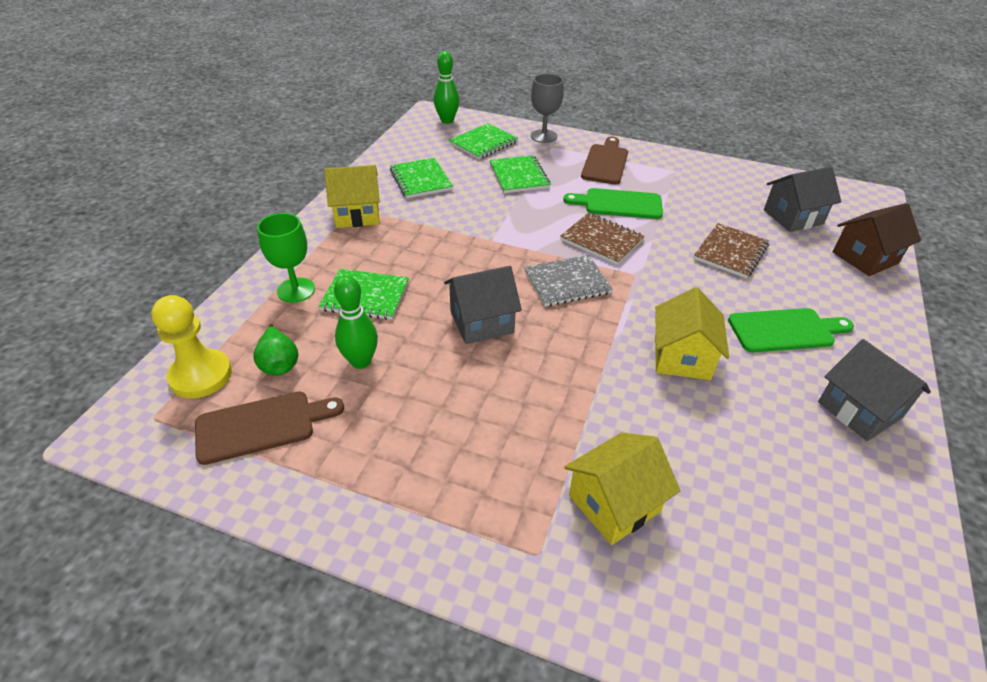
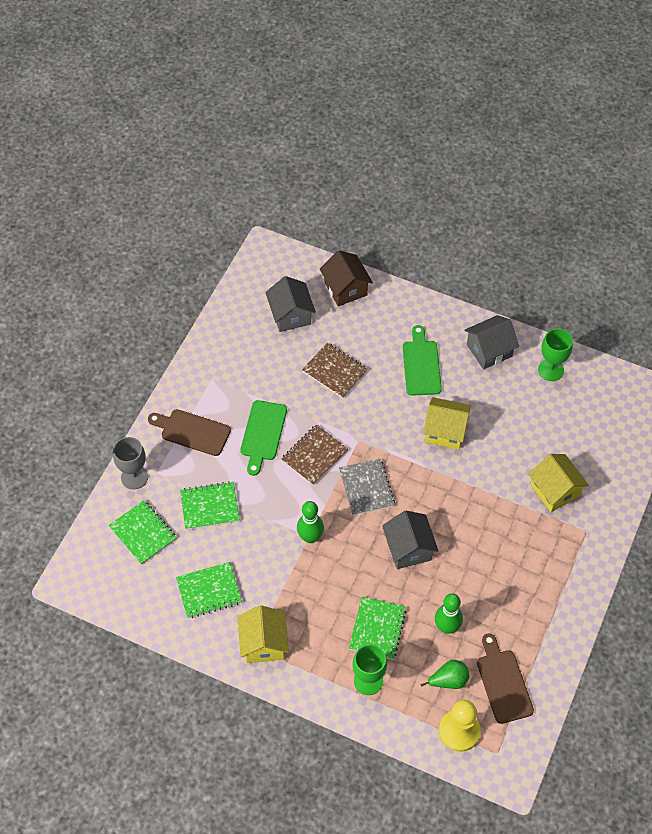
camera: 85 degrees left, 15 degrees up
(447, 120) = (88, 566): green bowling pin -> green bowling pin (310, 537)
(872, 501) = (550, 370): none -> green goblet

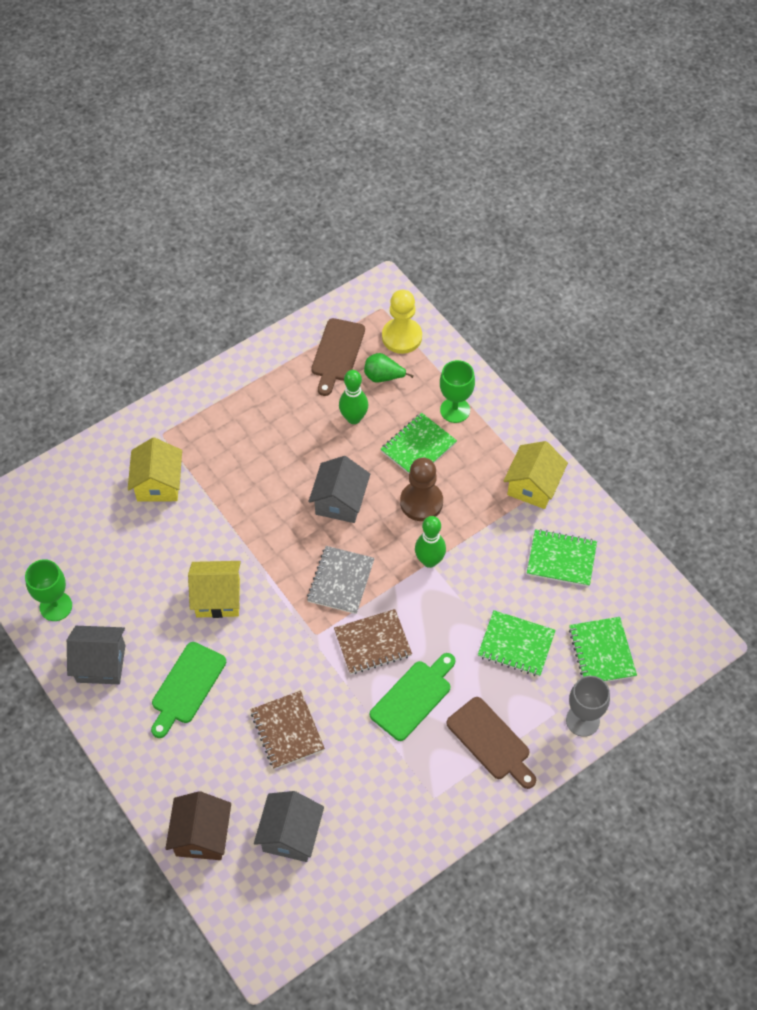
camera: 150 degrees left, 0 degrees up
(345, 581) = (421, 502): none -> brown pawn
(445, 431) = (218, 598): yellow house -> yellow house turned 45 degrees counterclockwise

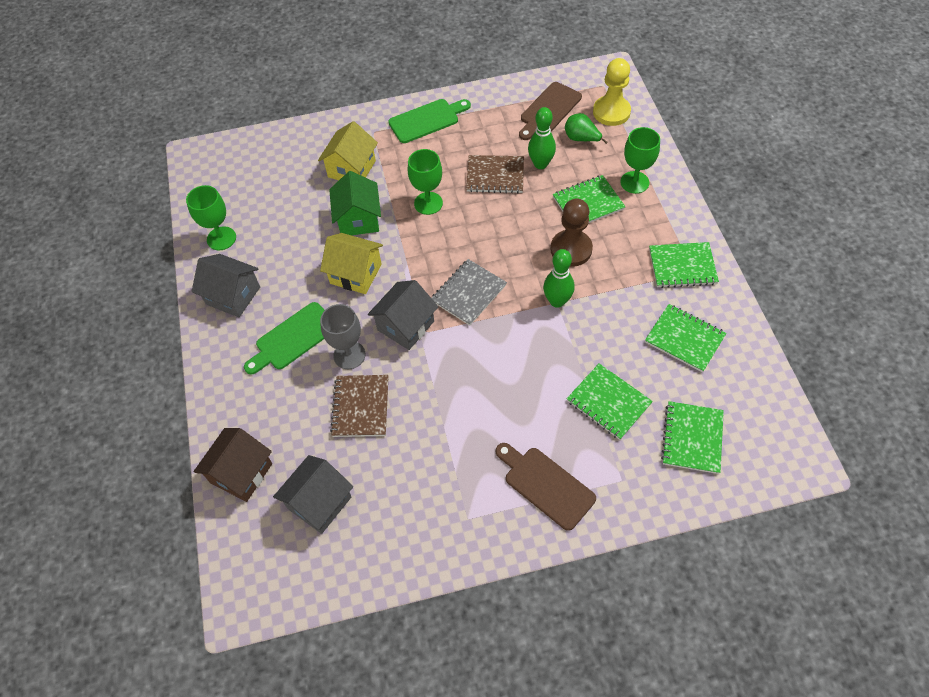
camera: 25 degrees right, 0 degrees up
(193, 538) = (358, 219): none -> green house
(257, 497) = (428, 203): none -> green goblet
(340, 502) = (498, 227): grey house -> grey house (405, 325)
(372, 643) = (473, 356): brown notebook -> brown notebook (495, 176)
(413, 697) = (489, 417): green cutting board -> green cutting board (427, 120)
(491, 741) = (546, 485): brown cutting board -> brown cutting board turned 150 degrees clockwise
(533, 486) = (682, 266): yellow house -> green notebook
(582, 720) = (647, 497): grey goblet -> grey goblet (349, 355)

